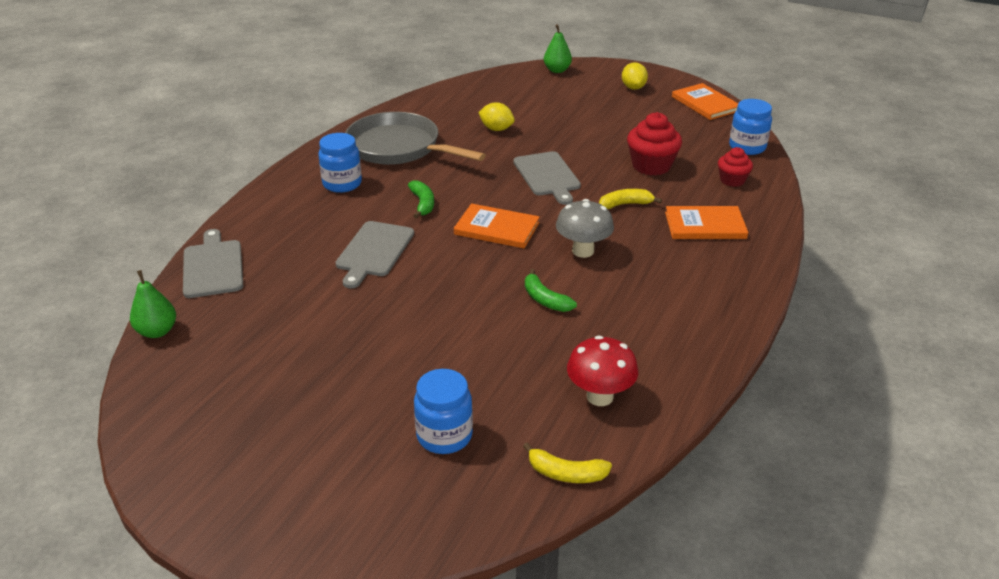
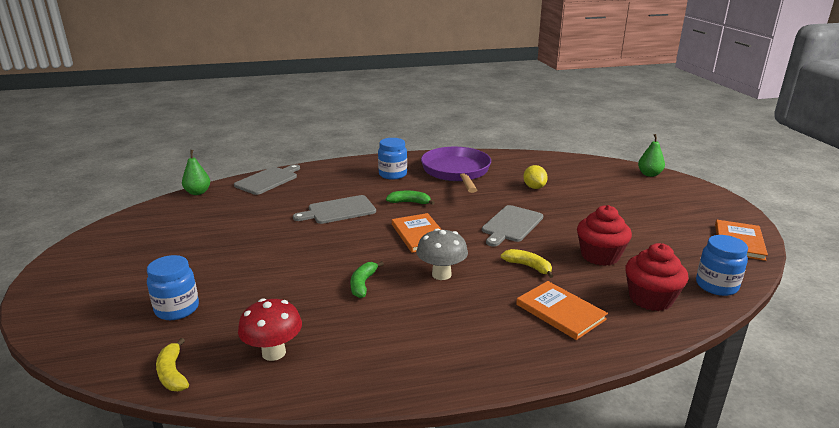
camera: 50 degrees right, 10 degrees down
(398, 148) = (456, 172): grey pan -> purple pan
(423, 204) = (409, 202): green banana -> green banana turned 120 degrees counterclockwise
(633, 88) = (692, 206): yellow lemon -> none
(732, 180) = (650, 299): red cupcake -> red cupcake, size x1.61

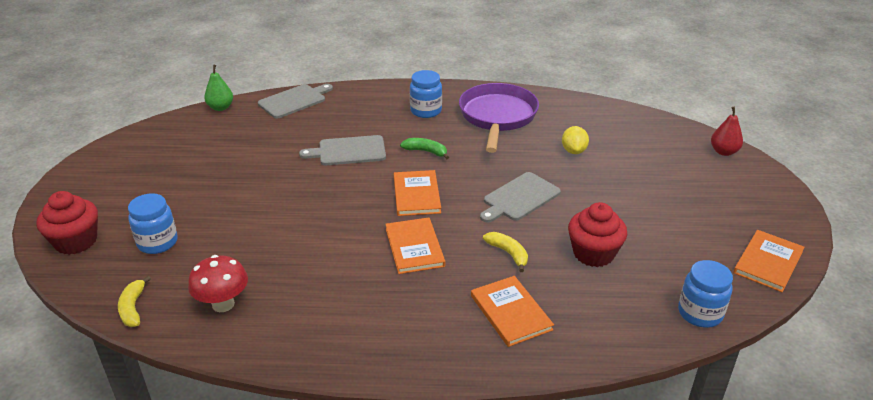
camera: 15 degrees right, 10 degrees up
(363, 284) = (333, 245): green banana -> none
(441, 274) = (414, 247): grey mushroom -> orange book
(649, 174) = (723, 152): green pear -> red pear
(650, 299) = (615, 315): red cupcake -> red cupcake (76, 241)

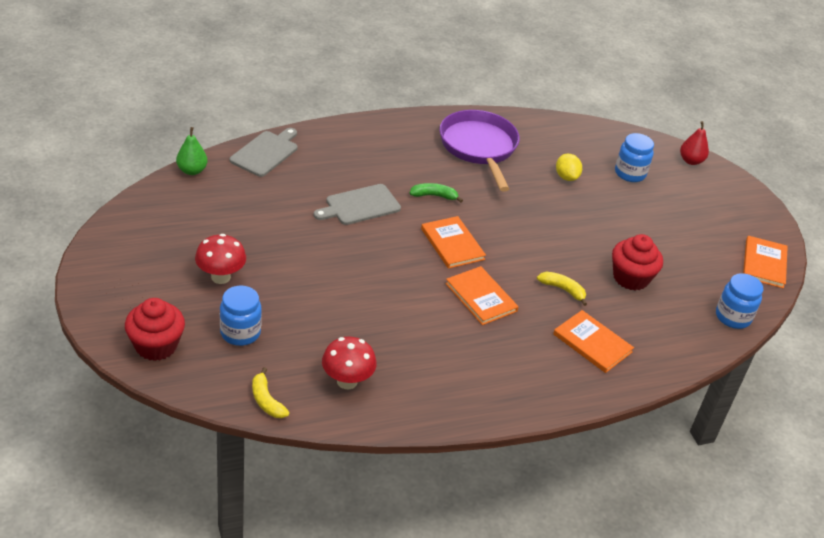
camera: 25 degrees left, 5 degrees up
(178, 193) = (220, 277): none -> red mushroom
(426, 111) = (407, 149): blue jar -> blue jar (630, 173)
(519, 198) = (544, 233): grey cutting board -> none

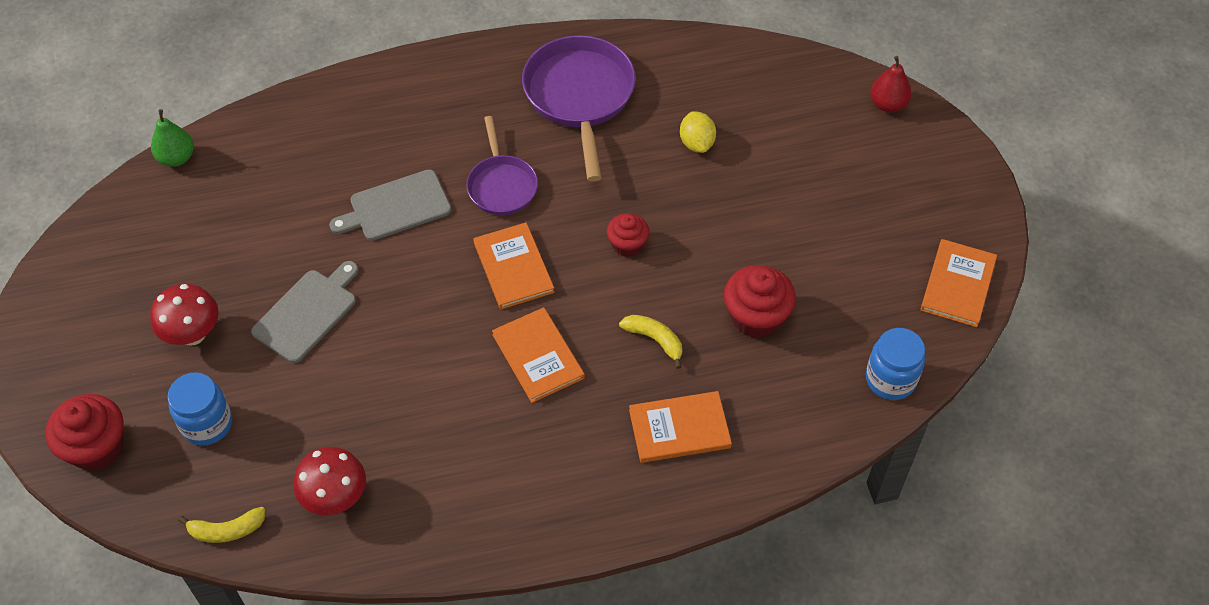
camera: 10 degrees right, 15 degrees up
(265, 152) = (280, 122): grey cutting board -> grey cutting board (307, 313)
(266, 400) = (226, 530): yellow banana -> yellow banana turned 75 degrees counterclockwise
(434, 196) = (501, 185): green banana -> purple pan
(531, 233) = (627, 244): none -> red cupcake
(592, 343) = (679, 429): orange book -> orange book turned 60 degrees counterclockwise
(630, 173) = (791, 132): blue jar -> none

